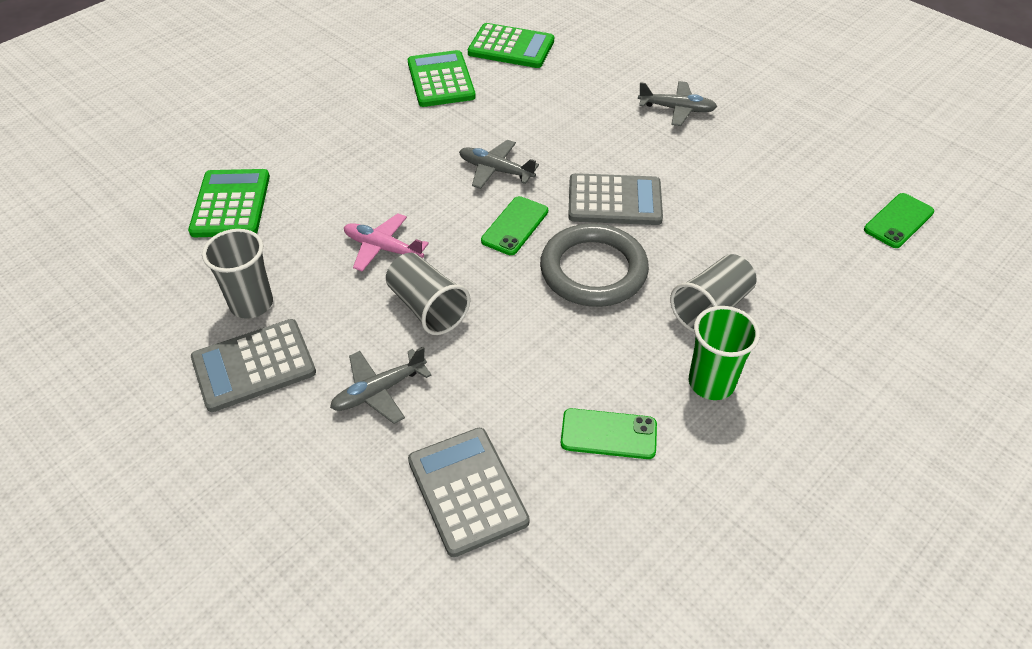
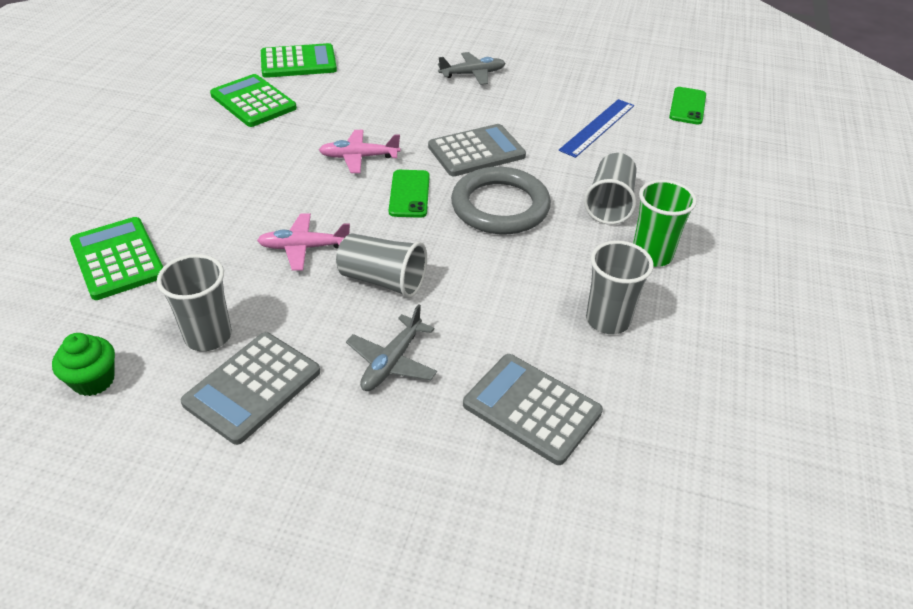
camera: 30 degrees left, 5 degrees down
(146, 309) = (93, 380): none -> green cupcake
(495, 170) = (359, 157): grey plane -> pink plane
(608, 434) = (608, 320): green phone -> grey cup
(768, 214) = (597, 127): none -> blue ruler

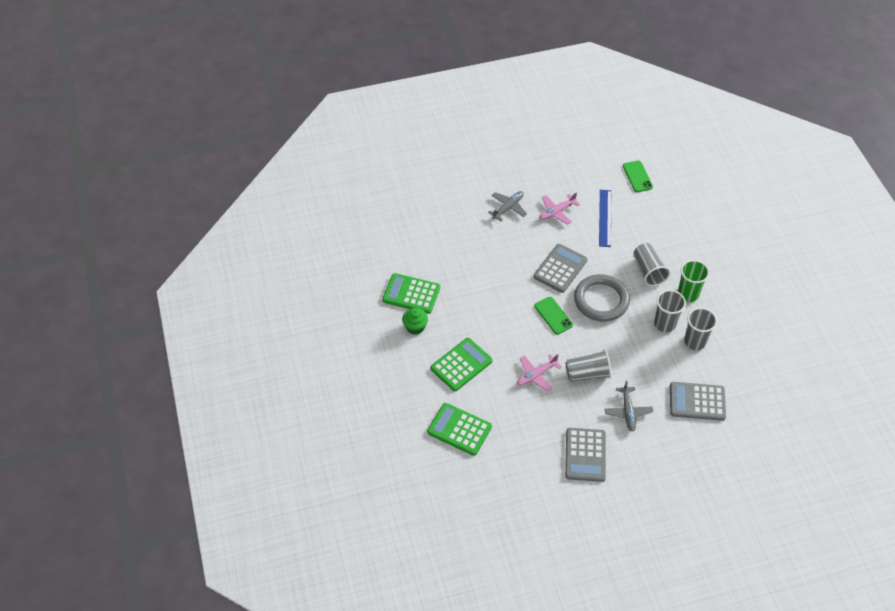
camera: 30 degrees left, 10 degrees up
(93, 380) = (520, 489): green cupcake -> green cupcake (415, 327)
(208, 336) = (543, 443): grey cup -> grey cup (664, 324)
(298, 62) = (402, 248): green calculator -> green calculator (461, 365)
(359, 157) = (506, 304): pink plane -> pink plane (556, 212)

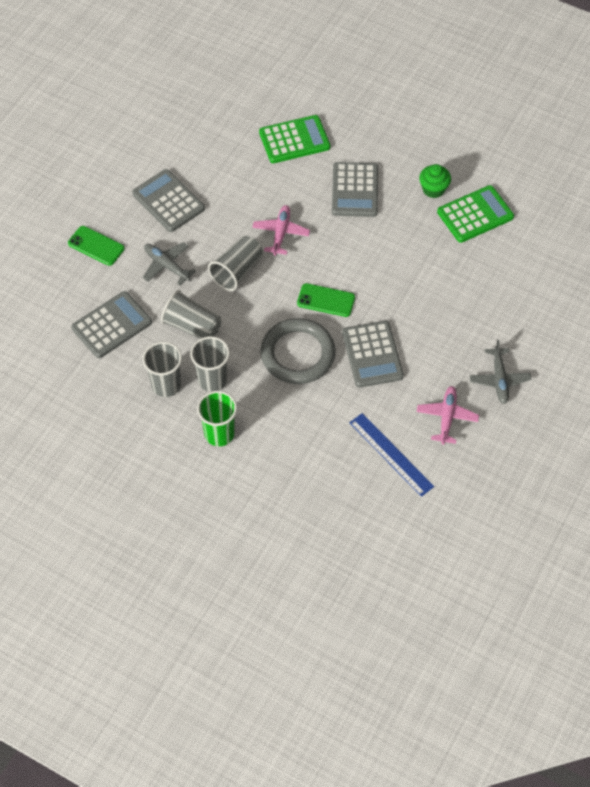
camera: 135 degrees right, 5 degrees up
(461, 365) = (355, 190): green calculator -> grey calculator
(637, 176) = (413, 543): green phone -> green phone (96, 246)
(648, 271) = (283, 427): grey cup -> grey cup (192, 326)

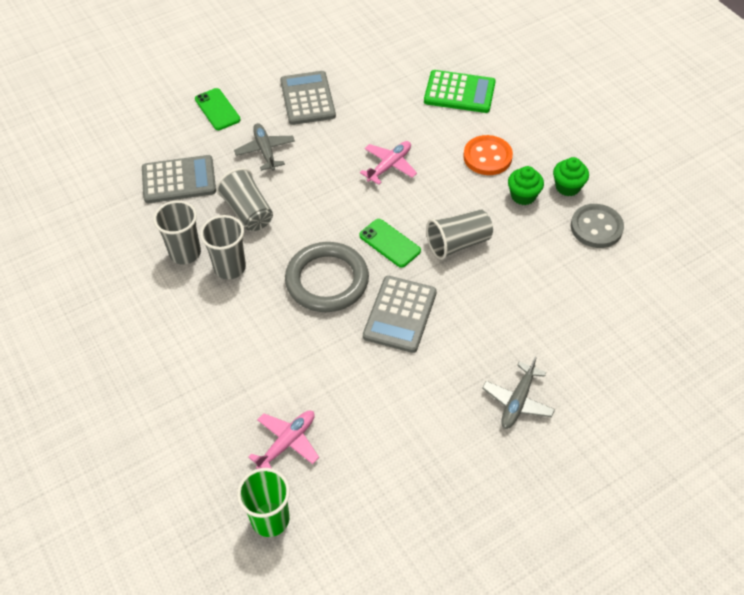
camera: 30 degrees right, 5 degrees down
(219, 434) = (198, 320): green cup -> green cup (270, 519)
(237, 271) = (324, 182): grey cup -> grey cup (458, 243)
(355, 190) = (487, 157): grey calculator -> orange button
(391, 454) = (350, 422): blue ruler -> none
(404, 212) = (523, 196): none -> green cupcake
(447, 417) = (435, 413): pink plane -> pink plane (287, 443)
(475, 214) = (596, 227): green calculator -> grey button

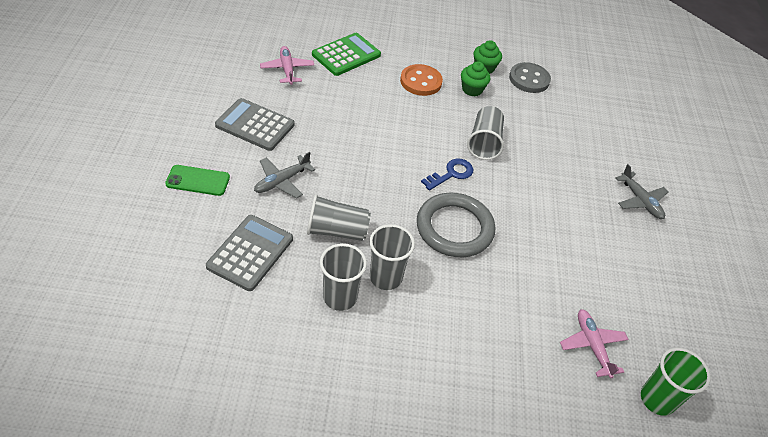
camera: 60 degrees left, 5 degrees down
(265, 151) = (282, 181): grey plane -> grey plane turned 60 degrees counterclockwise
(389, 166) = (376, 128): pink plane -> pink plane (287, 69)
(390, 243) = (451, 174): green phone -> blue key
(400, 314) = (522, 210): grey calculator -> none

